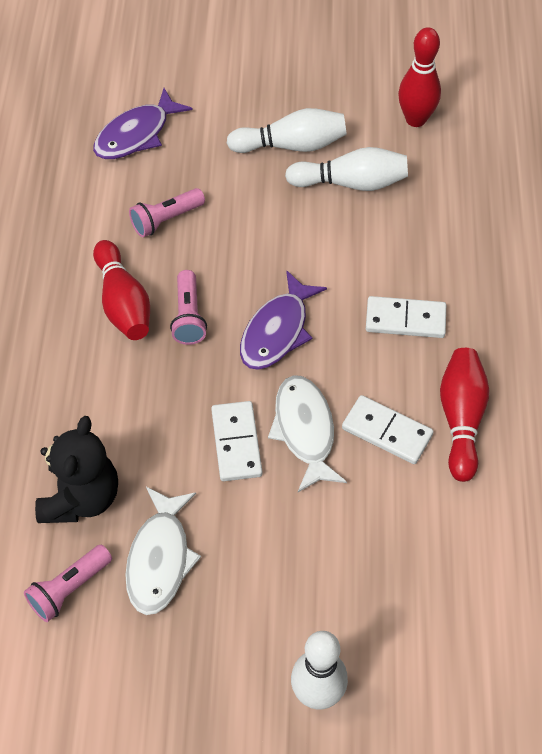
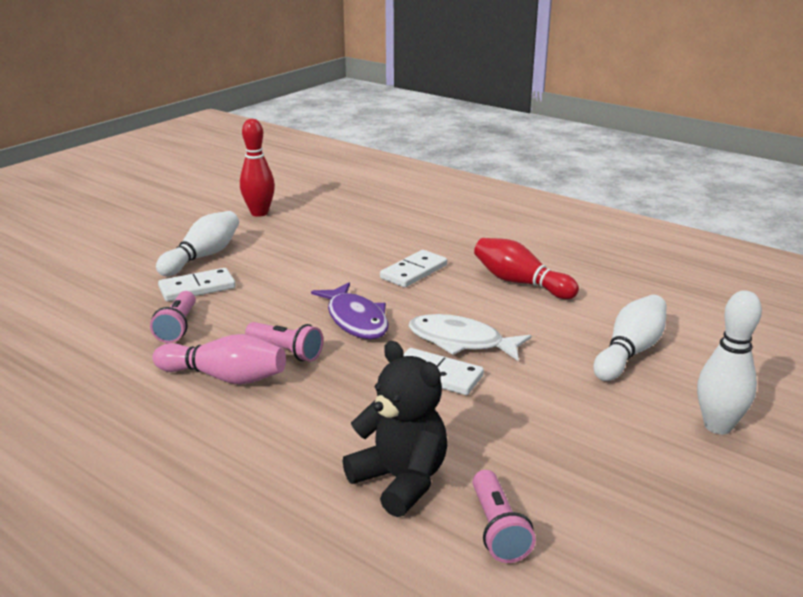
camera: 55 degrees left, 30 degrees down
(123, 303) = (225, 377): red bowling pin -> pink bowling pin
(136, 134) = (73, 309): purple fish -> none
(160, 559) = (514, 458): white fish -> none
(351, 183) = (272, 249): white bowling pin -> white bowling pin (629, 352)
(387, 431) = (500, 311): white domino -> white domino (197, 288)

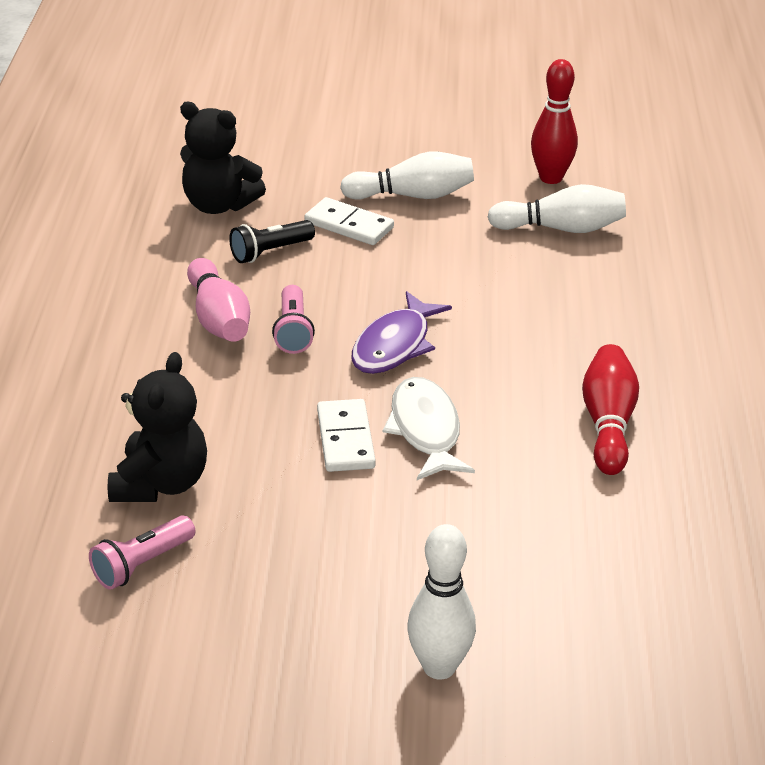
camera: 55 degrees right, 10 degrees up
(83, 326) = (219, 205): none -> black teddy bear
(177, 327) = (270, 252): pink flashlight -> black flashlight
(414, 272) = (542, 338): white domino -> none
(629, 352) = (533, 559): white bowling pin -> white bowling pin (561, 228)

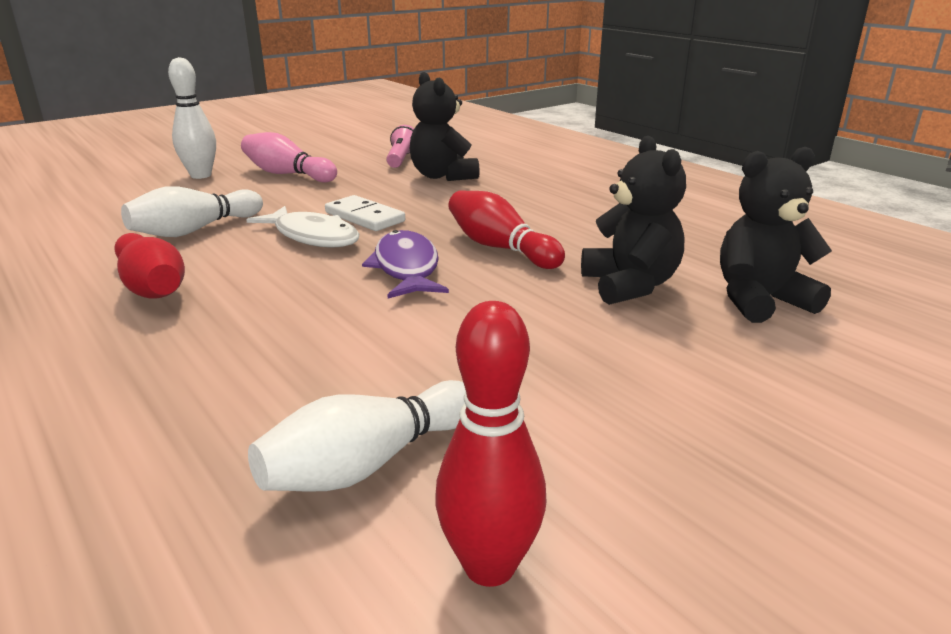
camera: 140 degrees right, 10 degrees down
(218, 319) = (565, 235): pink bowling pin -> pink bowling pin (287, 174)
(270, 252) = (630, 285): black flashlight -> black teddy bear
(293, 331) = (500, 248): pink flashlight -> red bowling pin
(349, 225) = (618, 338): white domino -> none
(412, 195) = (624, 408): white bowling pin -> white bowling pin (195, 230)

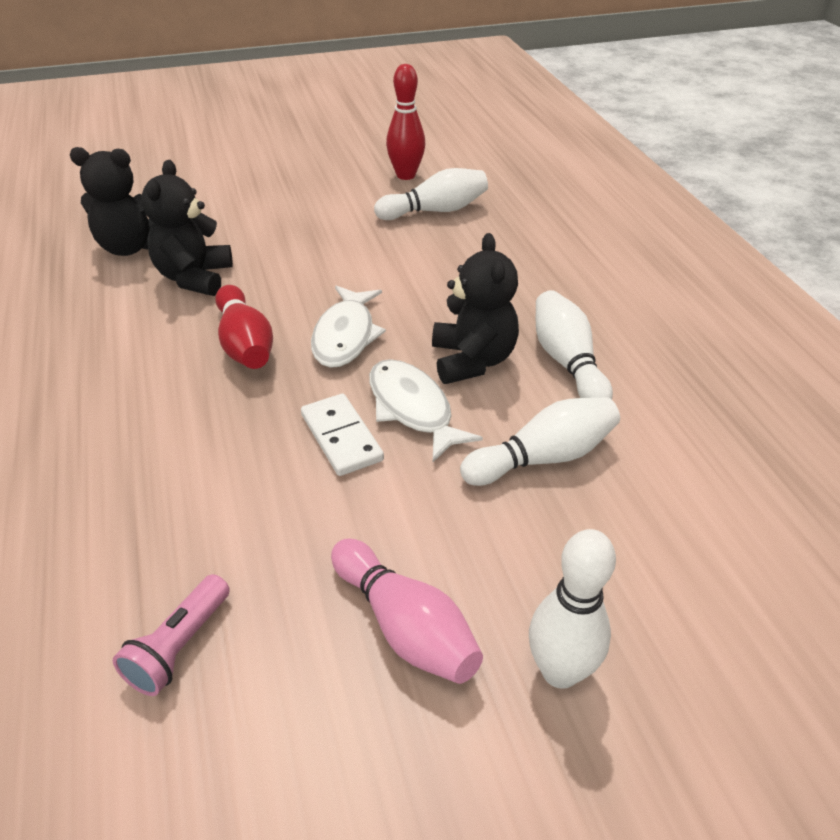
camera: 160 degrees left, 15 degrees up
(152, 286) = (567, 362): red bowling pin -> white bowling pin
(406, 268) = (345, 336): purple fish -> white fish
(443, 176) = (167, 538): black teddy bear -> black teddy bear (472, 360)

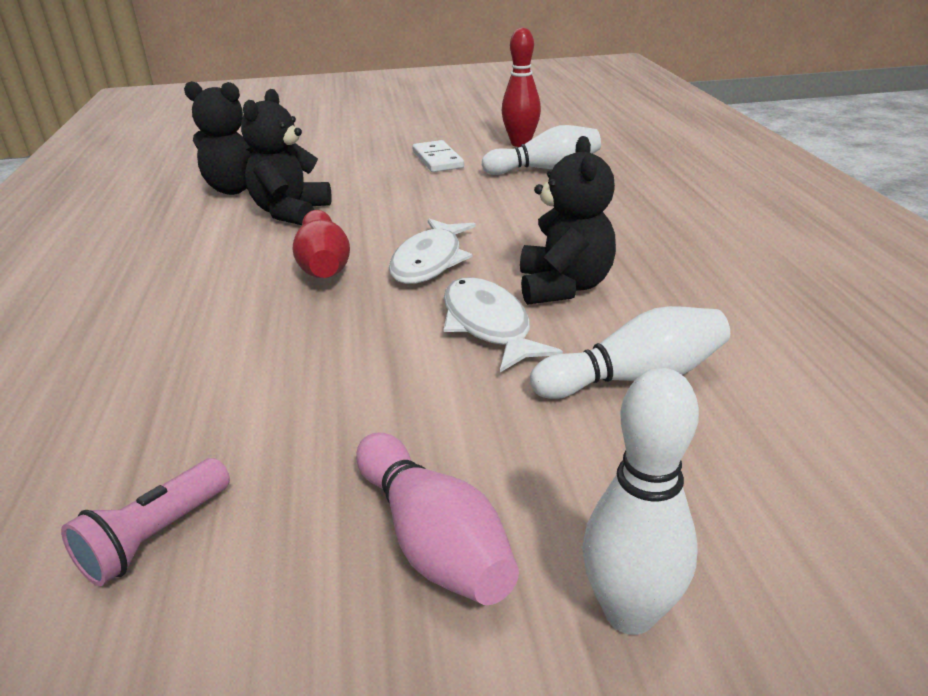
camera: 10 degrees right, 10 degrees down
(341, 437) = (403, 346): white domino -> white domino (437, 160)
(567, 362) = (673, 293): white bowling pin -> none

